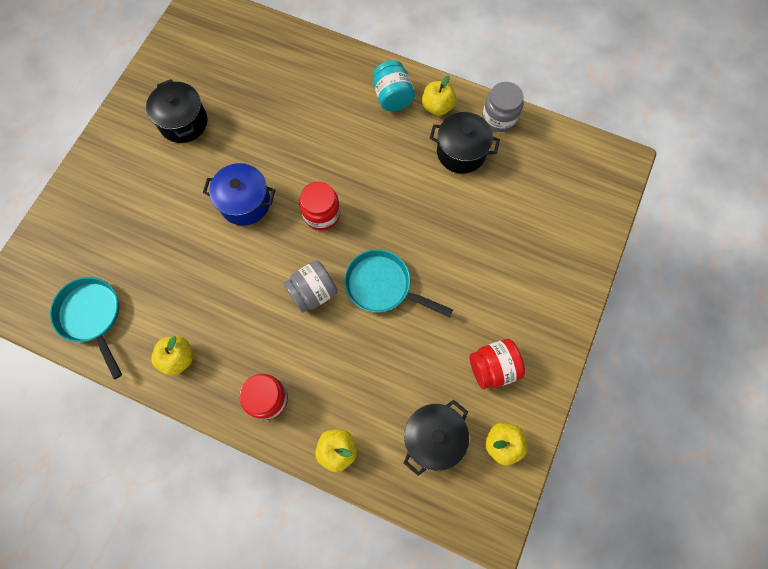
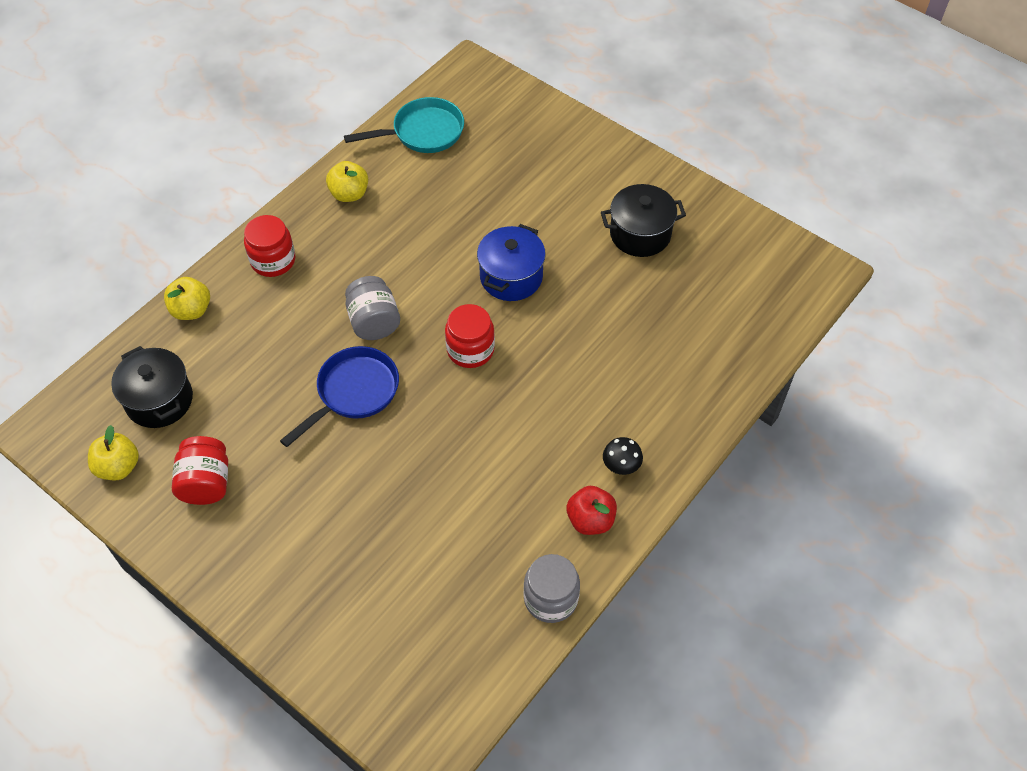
camera: 105 degrees right, 15 degrees down
(383, 286) = (353, 392): turquoise pan -> blue pan
(392, 97) = (621, 467): turquoise jar -> black mushroom
(437, 107) = (590, 520): yellow apple -> red apple
(461, 152) = (508, 530): black pot -> none

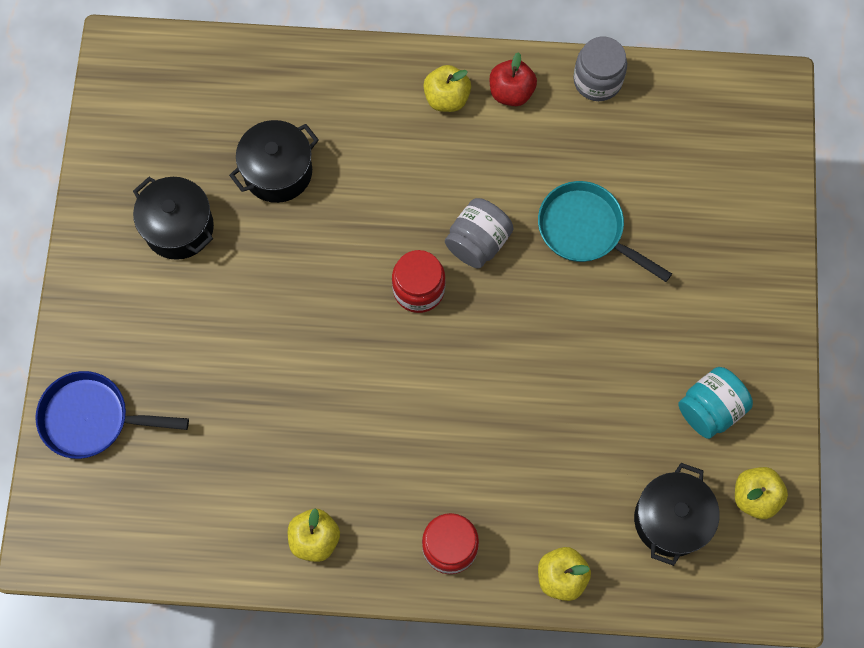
camera: 125 degrees left, 15 degrees up
(206, 483) = (710, 409): red jar -> turquoise jar
(353, 392) = (535, 356): blue pan -> blue pan (92, 418)
(374, 322) = (450, 395): grey jar -> grey jar (478, 242)
(423, 132) = (178, 527): turquoise pan -> turquoise pan (586, 230)
(511, 277) = (312, 309): blue pot -> none
(621, 467) = (446, 98): black mushroom -> yellow apple
(640, 315) = (278, 172): none -> black pot

